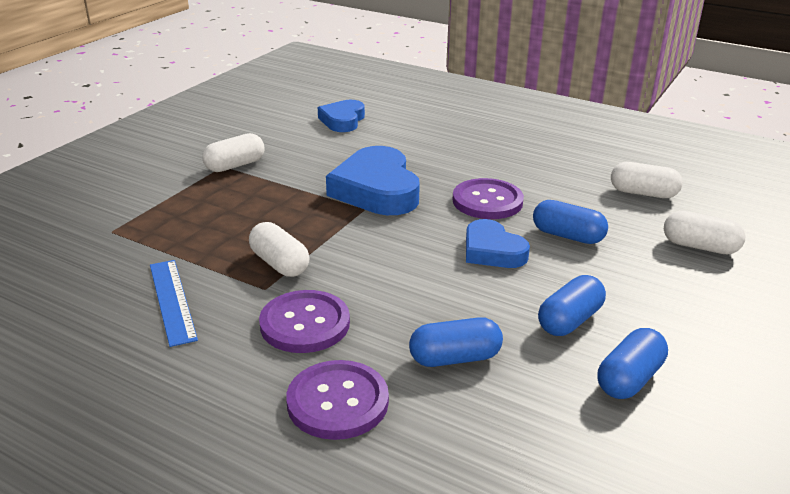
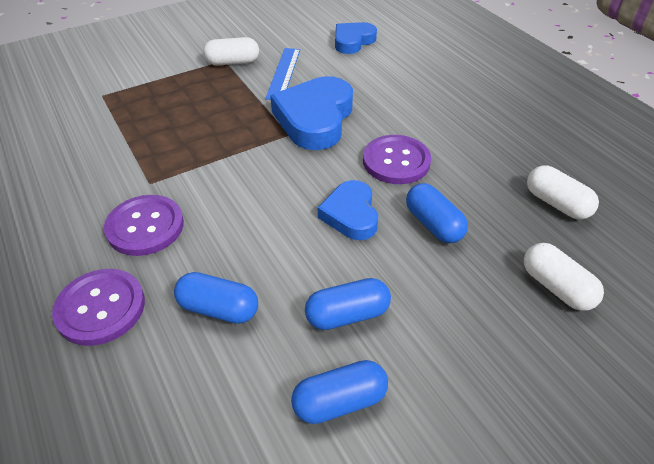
camera: 30 degrees right, 15 degrees up
(172, 301) = (82, 170): blue ruler -> blue ruler (283, 73)
(279, 264) = (179, 164): white capsule -> none

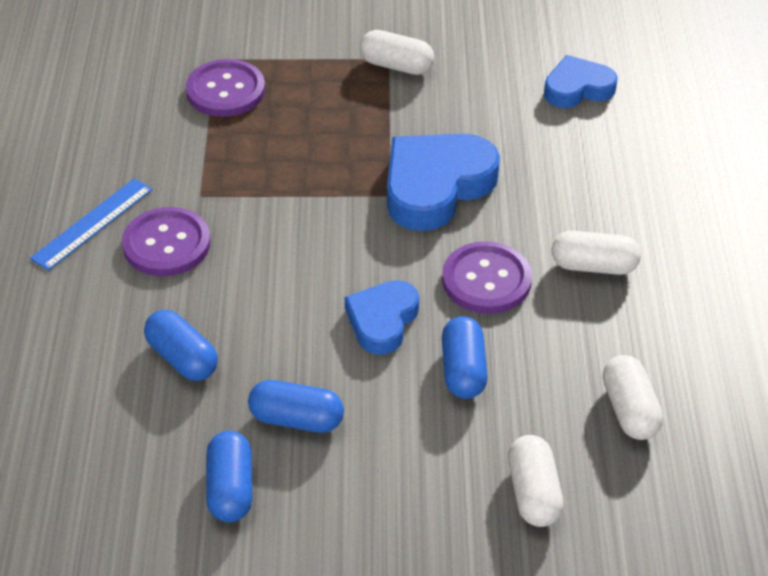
camera: 30 degrees right, 0 degrees up
(101, 308) = (80, 310): purple button -> purple button (225, 91)
(283, 73) = (447, 105): blue ruler -> blue ruler (92, 223)
(339, 401) = (230, 489): blue capsule -> blue capsule turned 75 degrees clockwise
(452, 128) = (594, 266): none -> white capsule

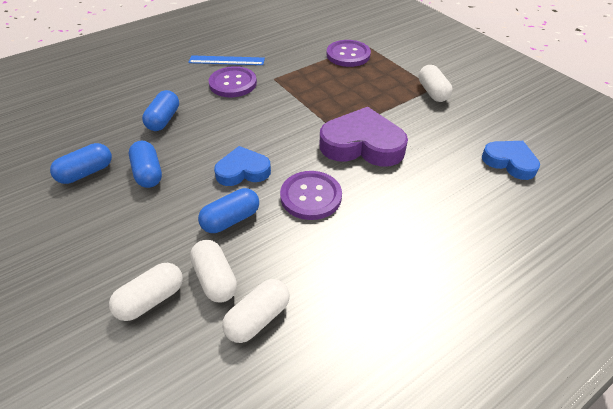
camera: 55 degrees right, 0 degrees up
(436, 186) = (362, 144): blue heart -> purple heart
(594, 266) = (370, 239): white capsule -> white capsule (215, 279)

